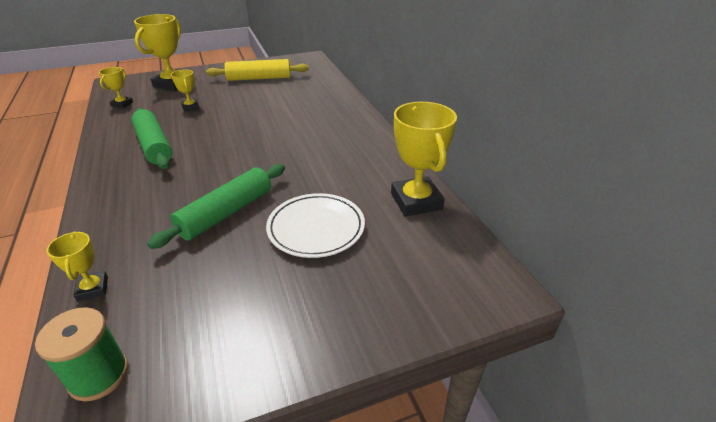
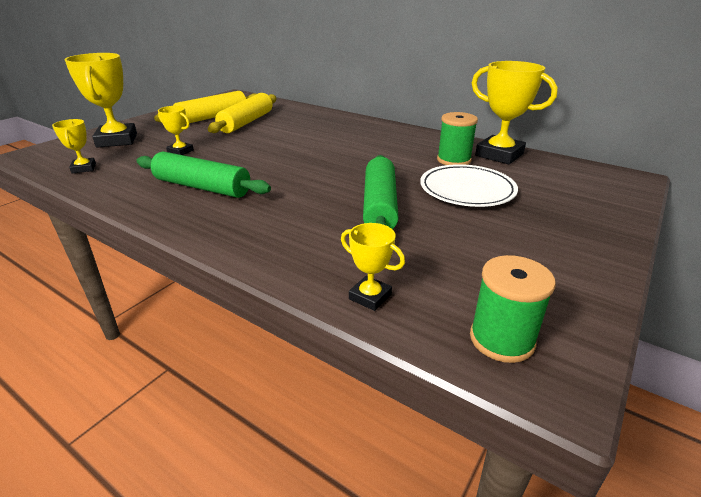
camera: 35 degrees left, 5 degrees down
(273, 91) = (246, 122): none -> yellow rolling pin
(362, 190) = (453, 160): none -> green spool

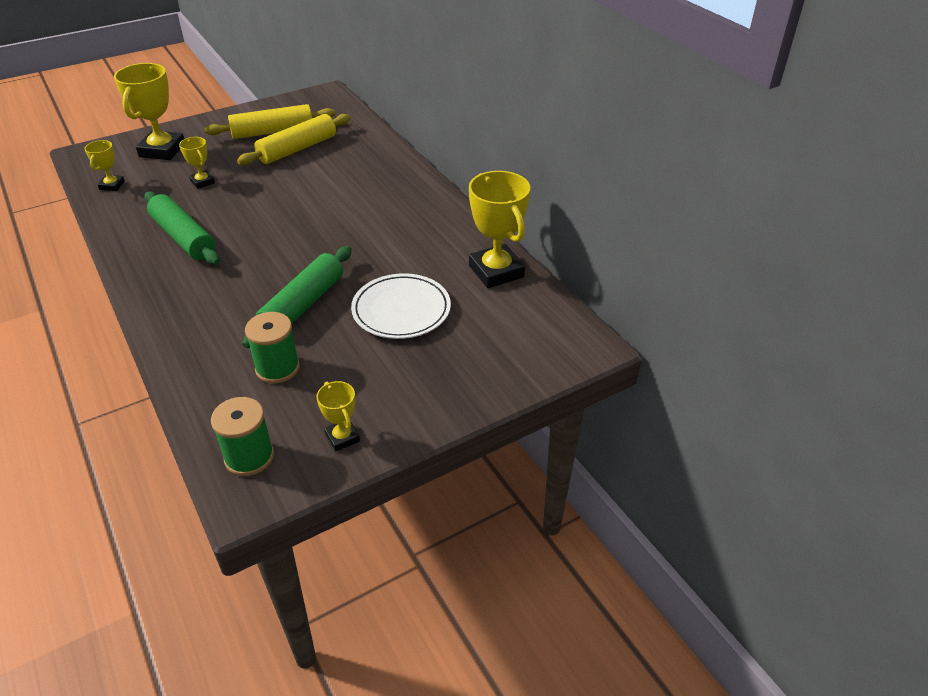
camera: 25 degrees right, 10 degrees up
(370, 297) = (202, 392): yellow trophy -> yellow trophy (342, 437)
(453, 160) = (439, 266): green spool -> green spool (277, 368)

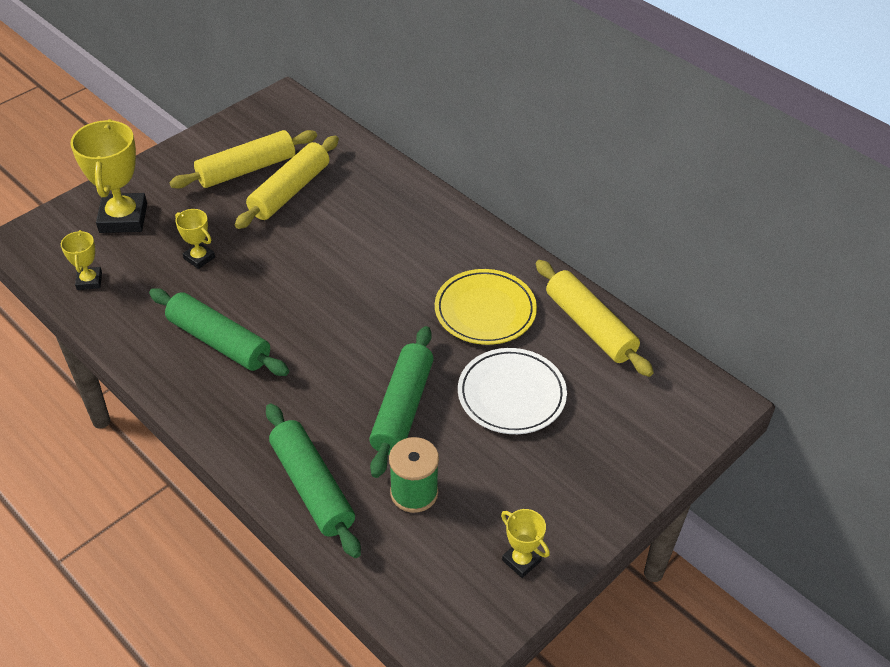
camera: 15 degrees left, 5 degrees up
(195, 349) = (312, 487): none -> green rolling pin
(249, 457) = (437, 603): green spool -> none
(410, 247) = (485, 310): none -> yellow plate
(496, 271) = (590, 326): yellow trophy -> yellow rolling pin

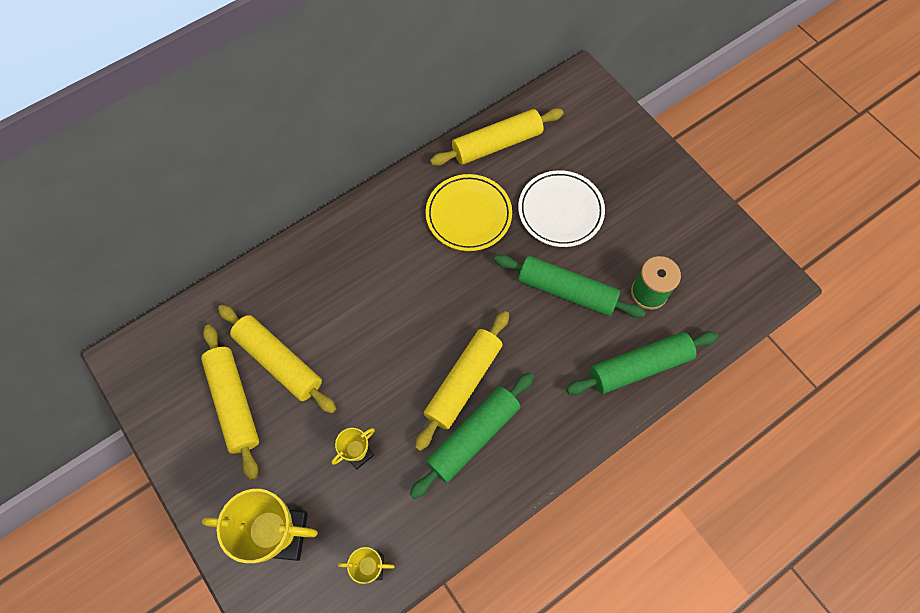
camera: 80 degrees left, 20 degrees up
(279, 327) = (463, 382): none -> yellow rolling pin
(521, 560) = (710, 231): yellow trophy -> none

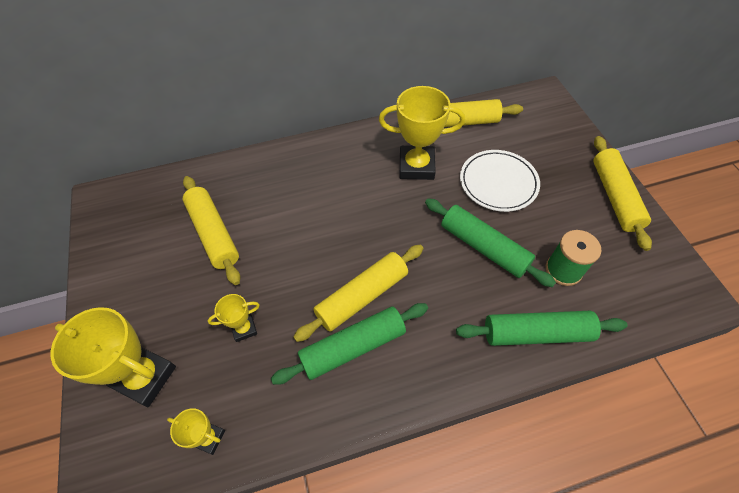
camera: 20 degrees right, 10 degrees down
(234, 403) = (163, 254): yellow rolling pin -> yellow rolling pin (615, 196)
(468, 215) = (416, 166): yellow plate -> yellow trophy

